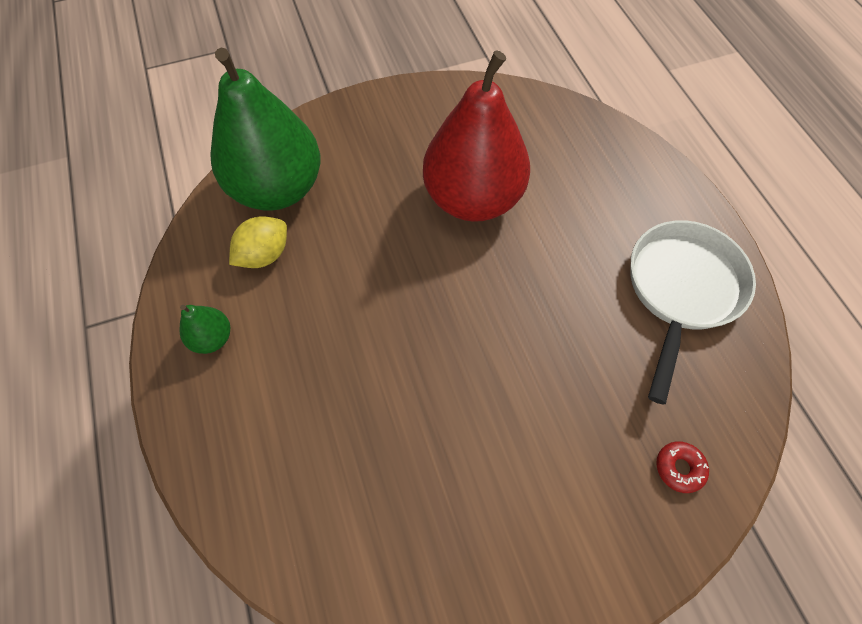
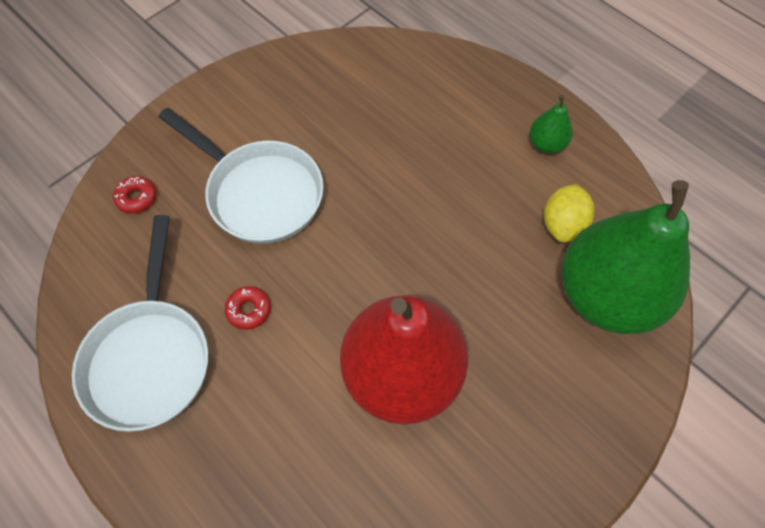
camera: 155 degrees right, 0 degrees up
(538, 413) = (259, 193): none -> white pan
(583, 295) = (249, 310): none -> red donut

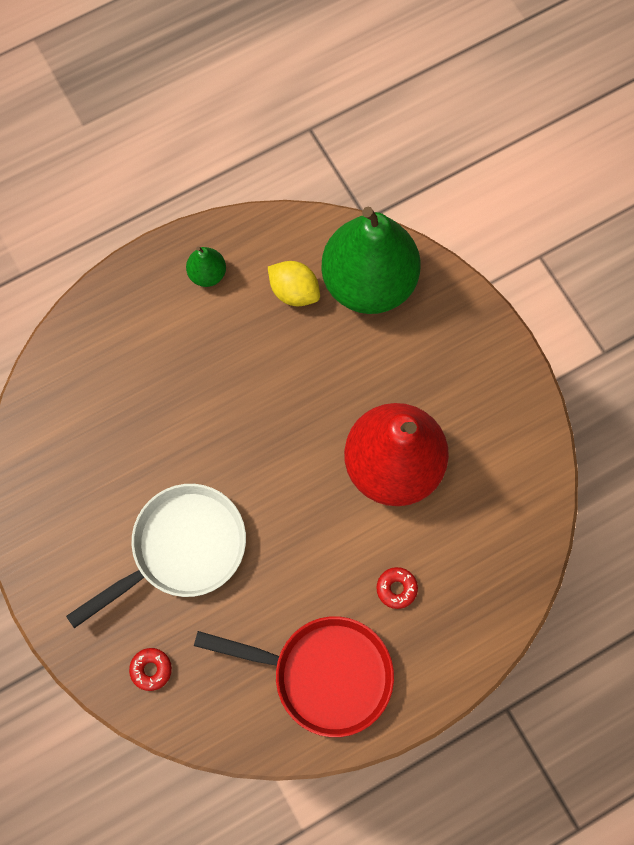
camera: 75 degrees left, 10 degrees up
(150, 357) = (323, 674): white pan -> red pan
(249, 310) = (302, 580): red donut -> red donut (396, 588)

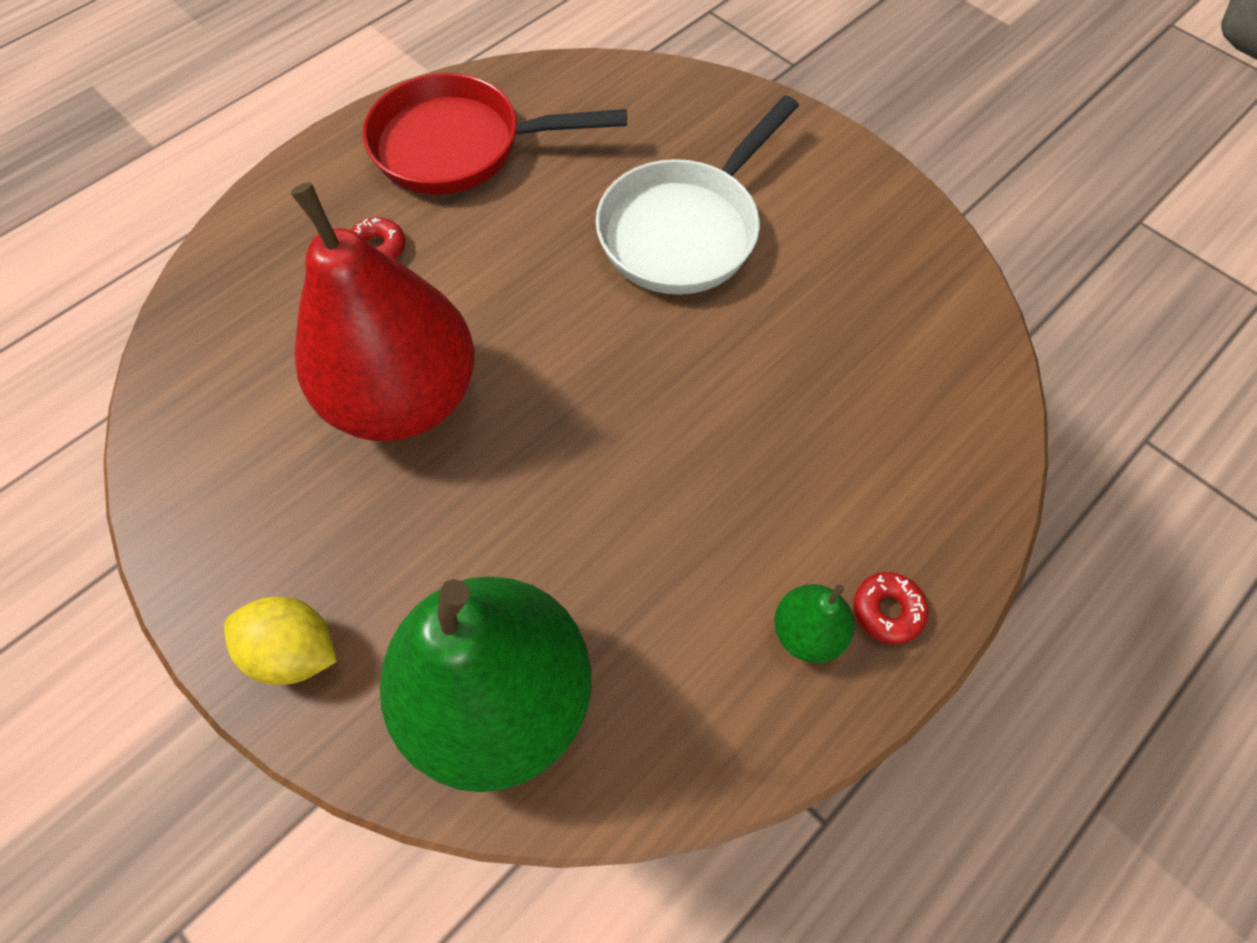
camera: 165 degrees right, 10 degrees down
(151, 669) = (673, 110): red donut -> red donut (887, 610)
(294, 291) = (637, 640): yellow lemon -> yellow lemon (295, 650)

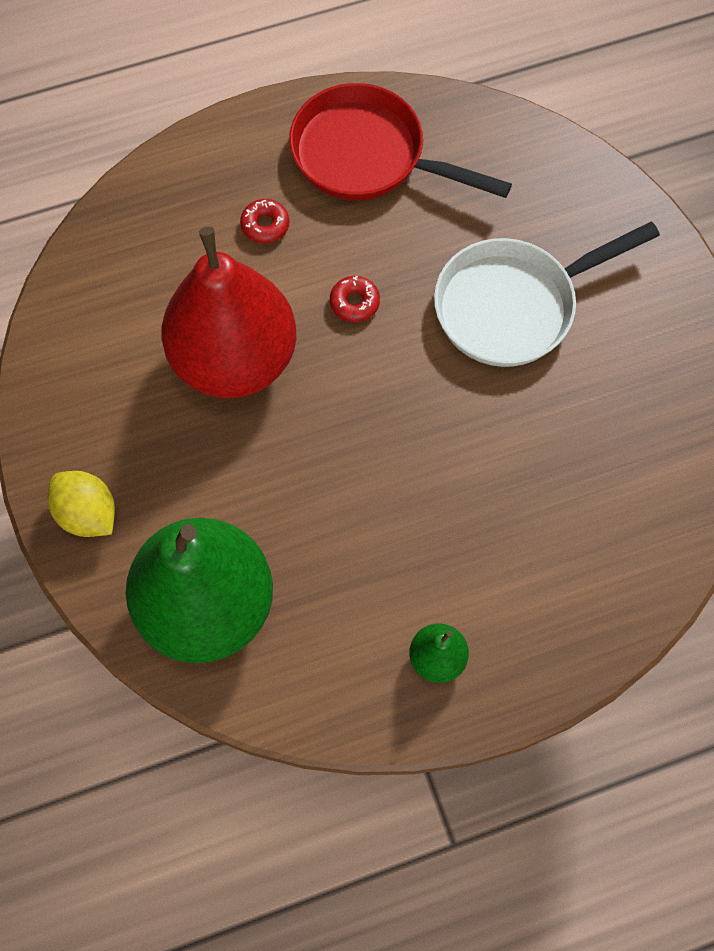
camera: 25 degrees right, 5 degrees up
(887, 610) = (503, 670): red donut -> red donut (354, 303)

